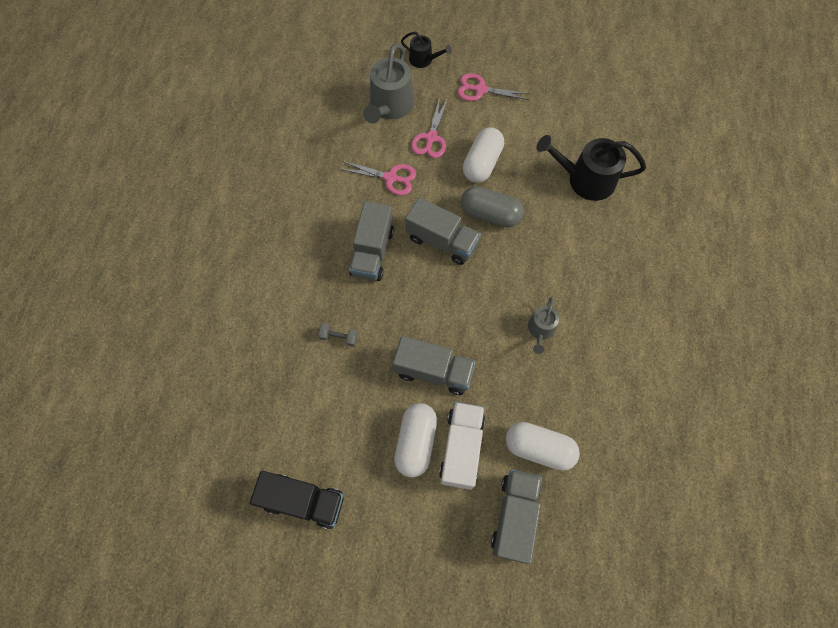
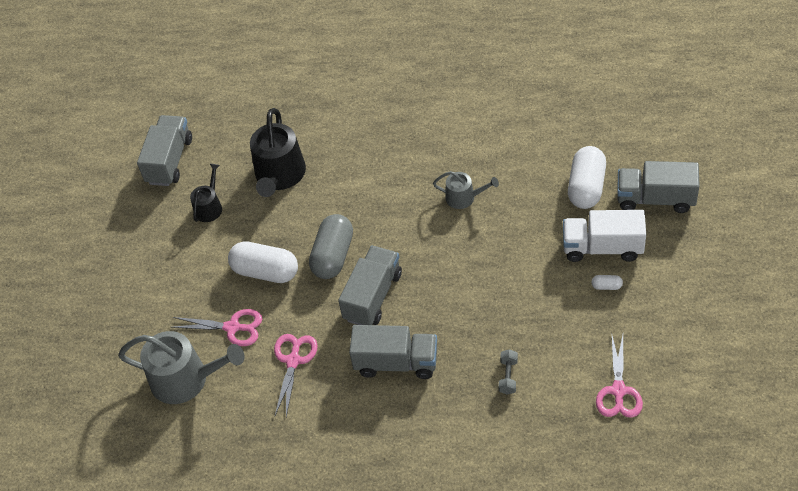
camera: 90 degrees left, 15 degrees down
(303, 501) = (693, 374): black truck -> none
(416, 442) = (606, 286): white capsule -> white capsule, size x0.41
(423, 59) = (110, 353): black watering can -> black watering can (209, 207)
(433, 371) = (528, 282): grey truck -> grey truck (169, 161)
(480, 90) = (158, 286): pink scissors -> pink scissors (618, 391)

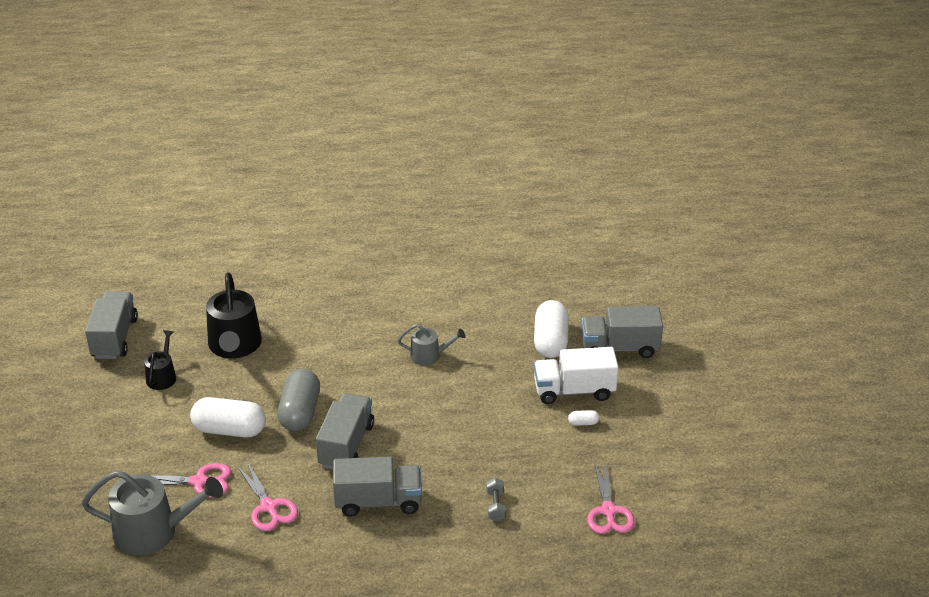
camera: 15 degrees left, 15 degrees down
(293, 361) = (268, 507): pink scissors -> pink scissors turned 150 degrees clockwise

